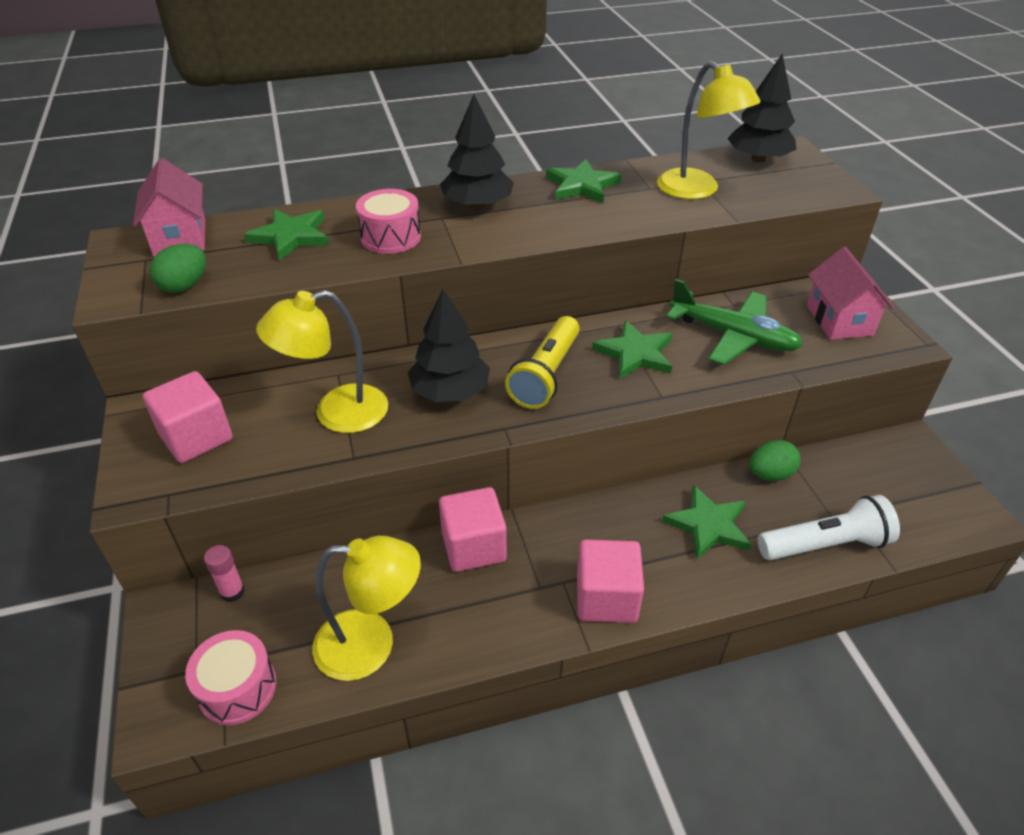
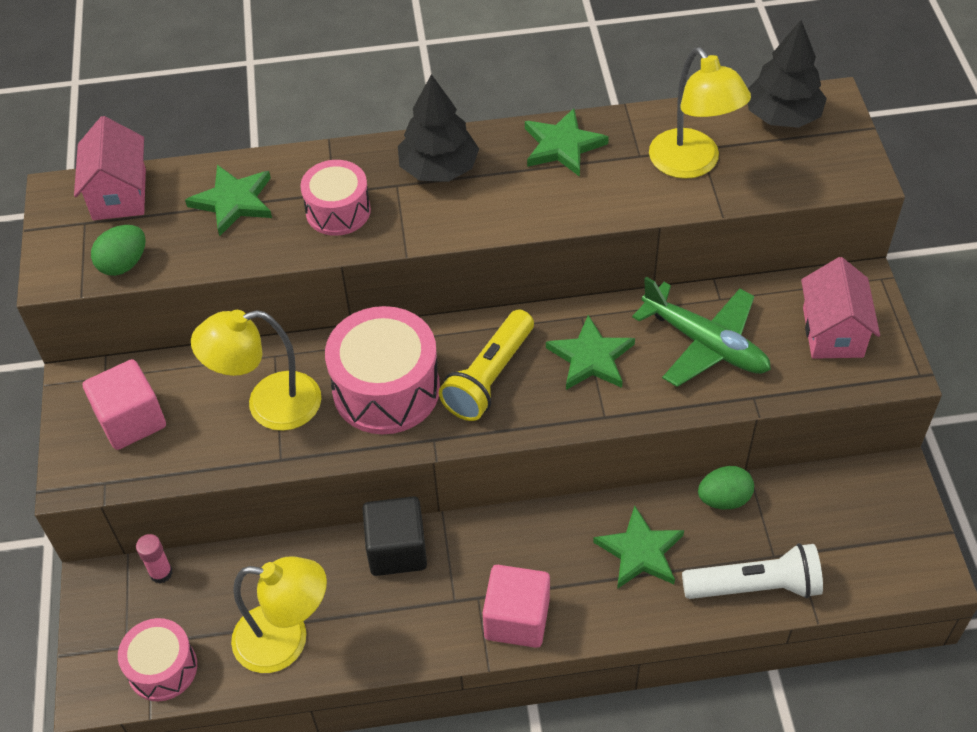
camera: 10 degrees right, 10 degrees up
(450, 392) = (386, 389): black tree -> pink drum
(473, 546) = (397, 550): pink cube -> black cube

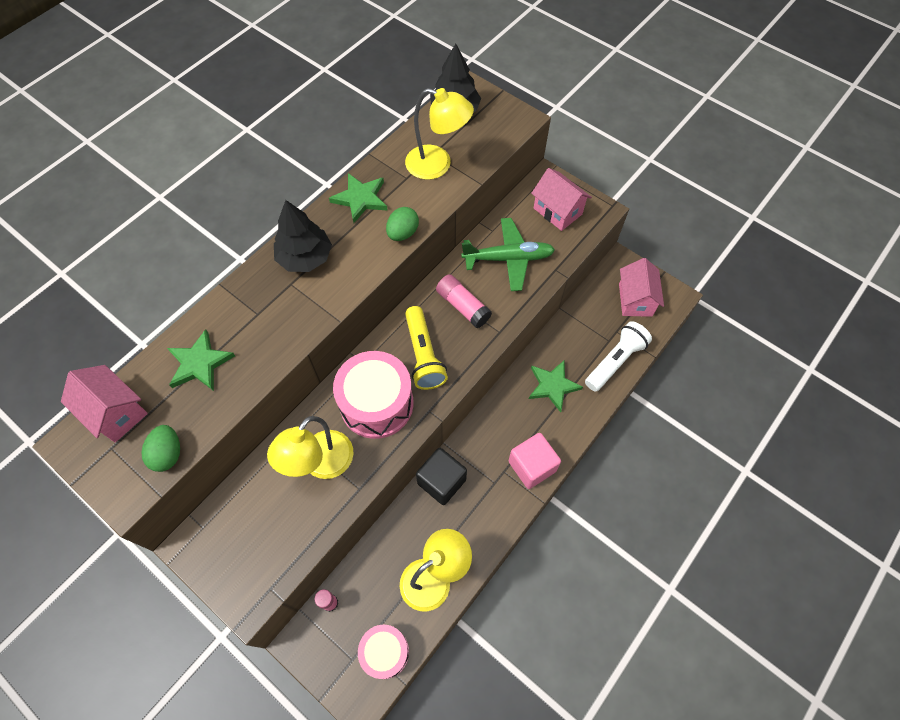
camera: 45 degrees left, 10 degrees up
(131, 420) = (247, 539): pink cube -> none
(338, 211) = (272, 323): pink drum -> none
(591, 358) = (463, 306): green star -> pink glue stick
(724, 499) = (563, 330): green egg -> green egg (403, 233)
(867, 535) = (635, 300): none -> pink house

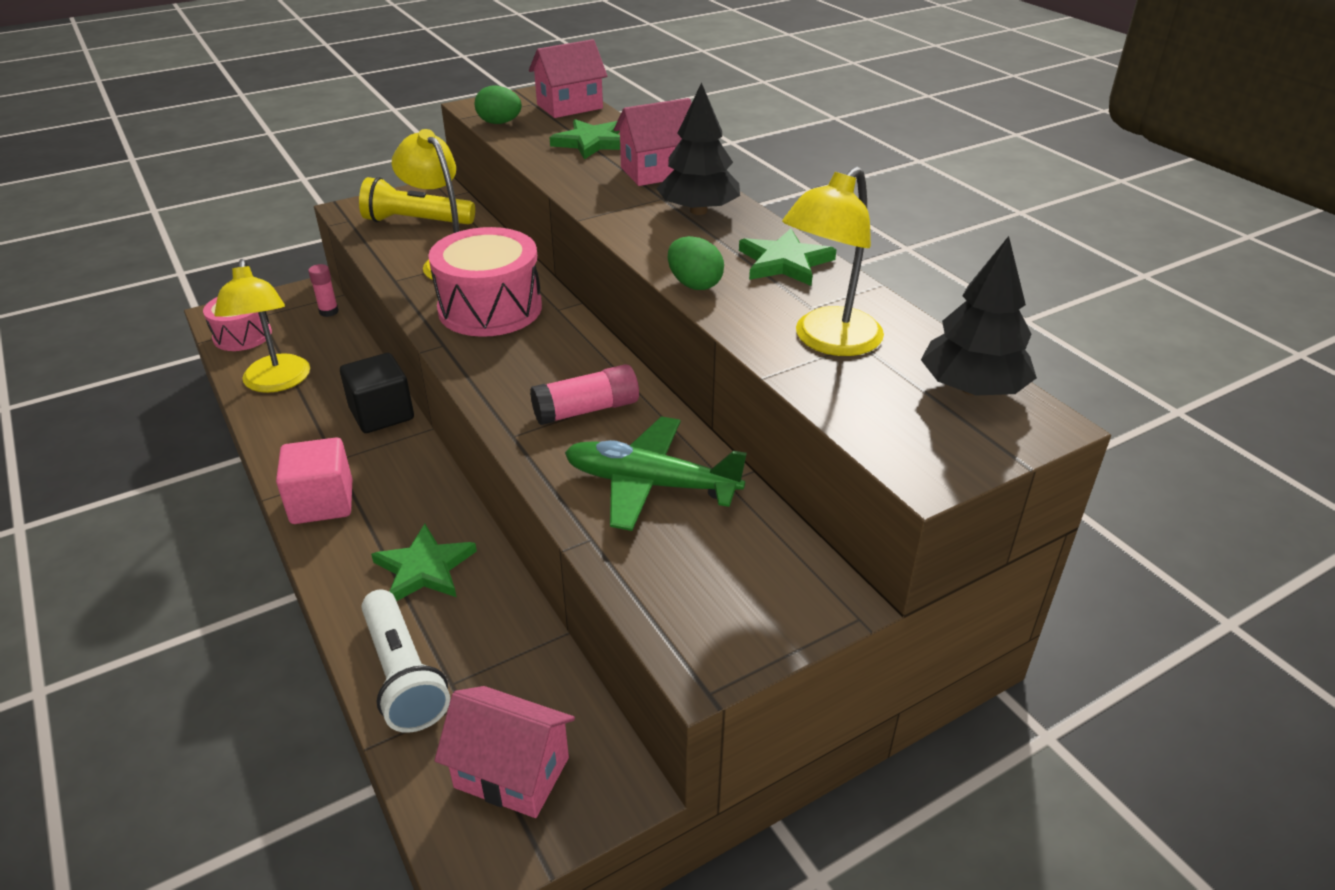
camera: 110 degrees right, 25 degrees down
(423, 355) = (530, 356): yellow flashlight -> yellow flashlight (416, 222)
(508, 259) = (650, 484): green plane -> green plane turned 90 degrees clockwise
(557, 211) = (732, 587): pink house -> pink house (657, 172)

